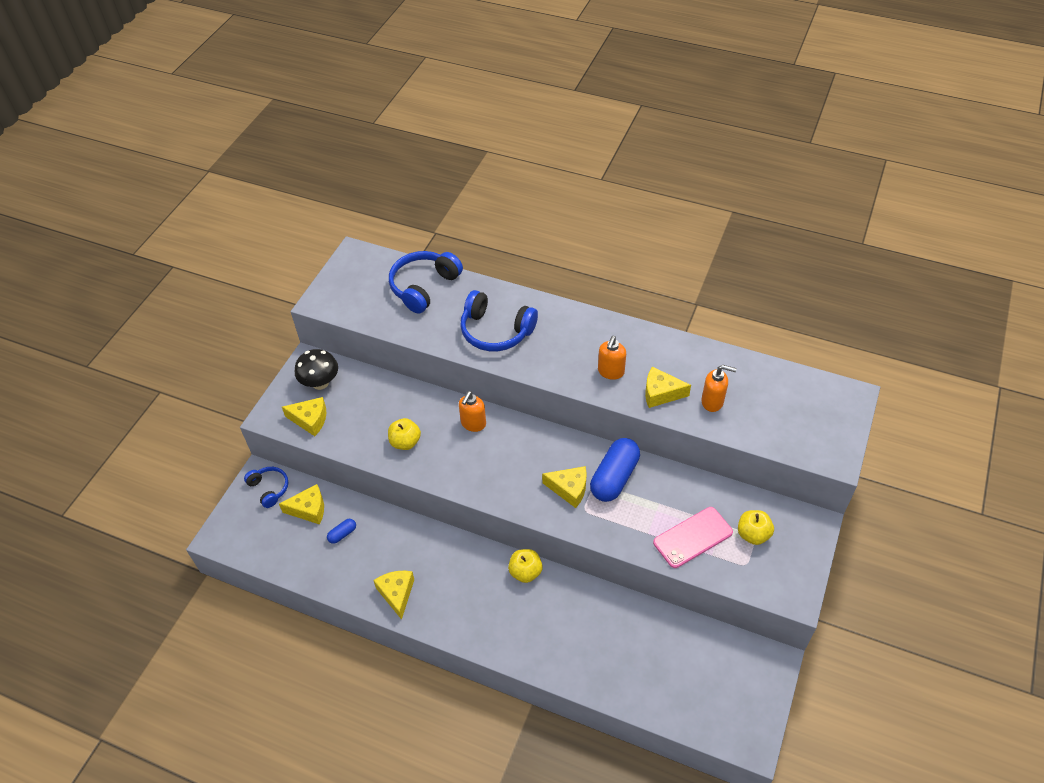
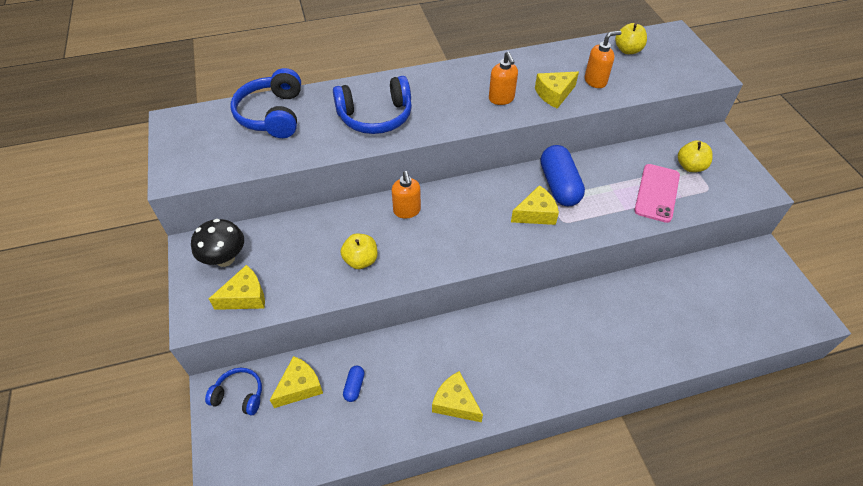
camera: 40 degrees left, 0 degrees up
(525, 572) = (541, 309): yellow apple -> yellow apple (628, 50)

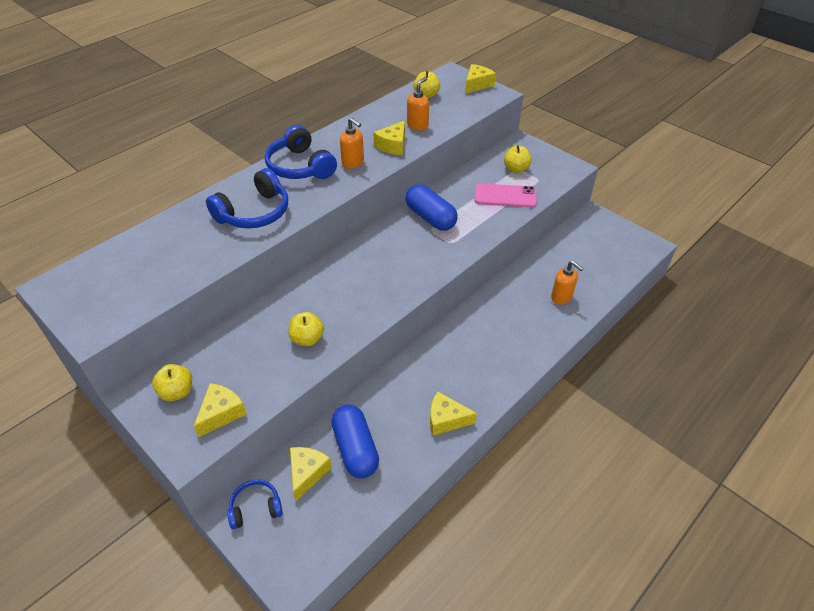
camera: 30 degrees left, 5 degrees down
(225, 258) = (177, 392): black mushroom -> yellow apple
(272, 115) = (153, 245): blue headphones -> blue headphones (300, 166)
(354, 386) = (355, 449): blue capsule -> blue capsule, size x2.21
(407, 211) = (320, 284): orange soap dispenser -> orange soap dispenser (561, 297)
(536, 214) = (427, 245): yellow cheese -> yellow cheese (477, 84)
(657, 193) = (505, 196): pink phone -> pink phone turned 75 degrees counterclockwise

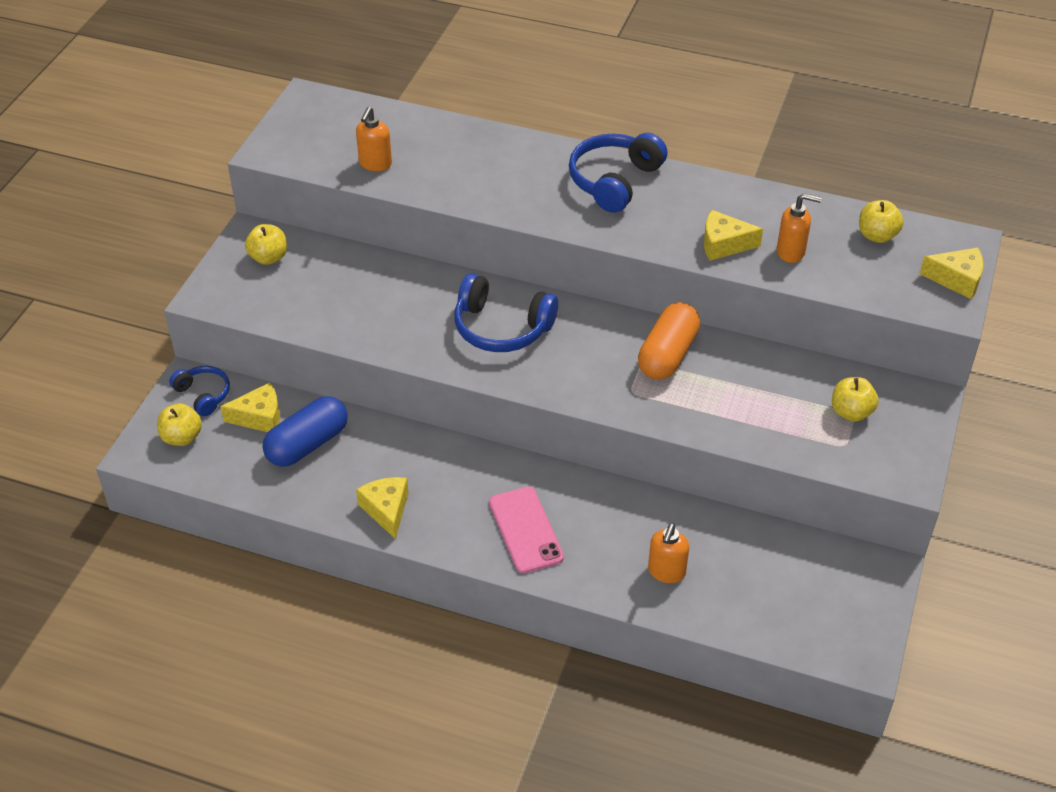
camera: 65 degrees right, 0 degrees up
(221, 413) = (259, 300): yellow cheese -> none
(254, 212) = (503, 180): blue headphones -> blue headphones (501, 327)
(307, 339) = (389, 322): yellow apple -> yellow apple (182, 437)
(353, 163) = (657, 222): orange soap dispenser -> orange soap dispenser (375, 164)
(430, 218) = (667, 354): blue capsule -> orange capsule
(505, 196) = (774, 418): pink phone -> pink phone (525, 530)

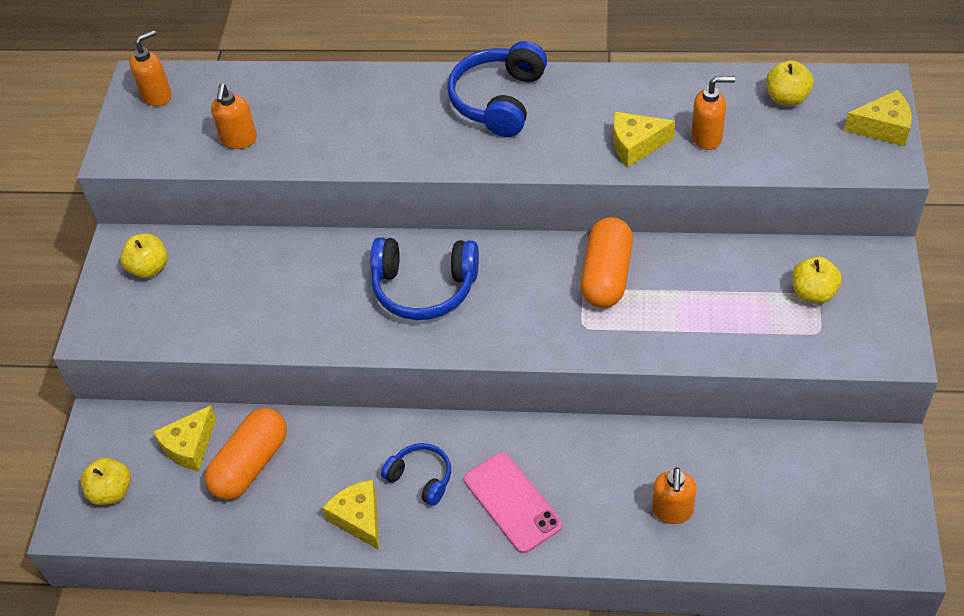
camera: 10 degrees left, 5 degrees up
(203, 395) = (120, 436): blue headphones -> blue headphones (421, 478)
(260, 417) = (189, 446): yellow cheese -> yellow cheese turned 150 degrees clockwise
(307, 444) = (250, 464): blue capsule -> orange capsule
(317, 113) = (157, 96): none -> orange soap dispenser

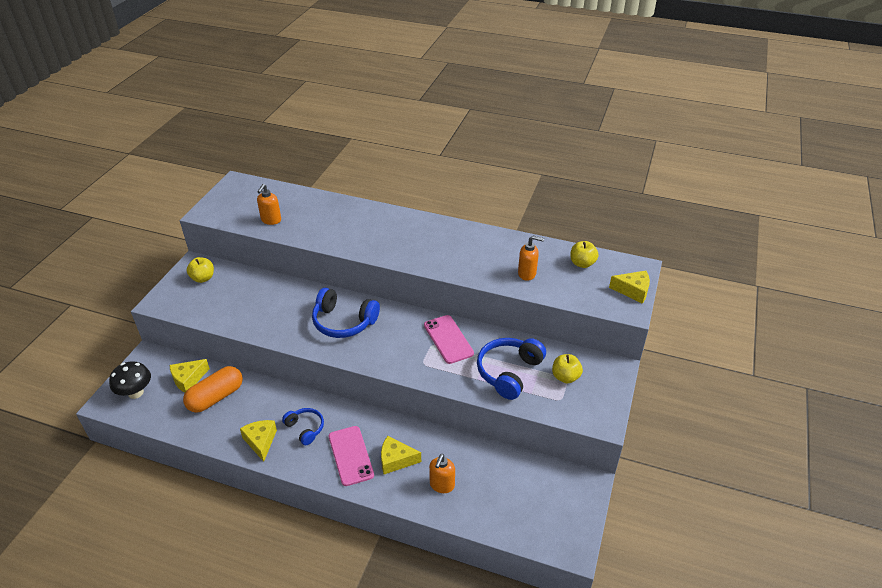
camera: 10 degrees right, 10 degrees down
(111, 492) = (135, 392): yellow apple -> black mushroom
(157, 96) = (240, 190): orange soap dispenser -> none
(499, 100) = (419, 230): blue headphones -> blue headphones (509, 372)
(606, 275) = (448, 339): orange capsule -> pink phone
(635, 145) = (484, 269): yellow cheese -> yellow cheese (396, 460)

